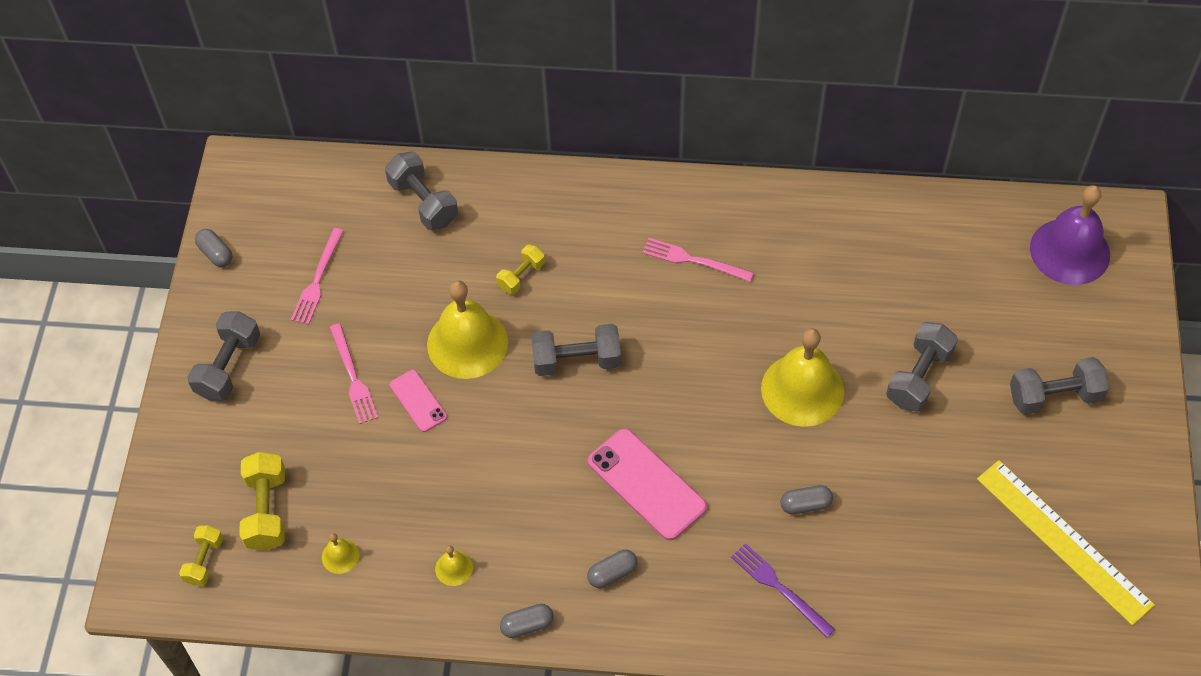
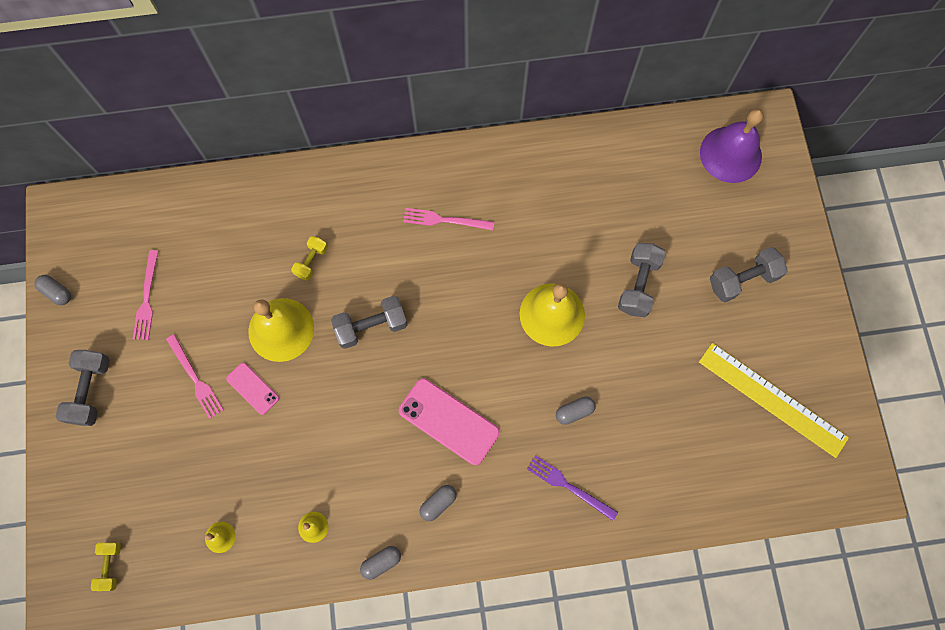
camera: 15 degrees left, 15 degrees up
(266, 510) = (151, 511): yellow dumbbell -> none
(423, 202) = (218, 212): grey dumbbell -> none

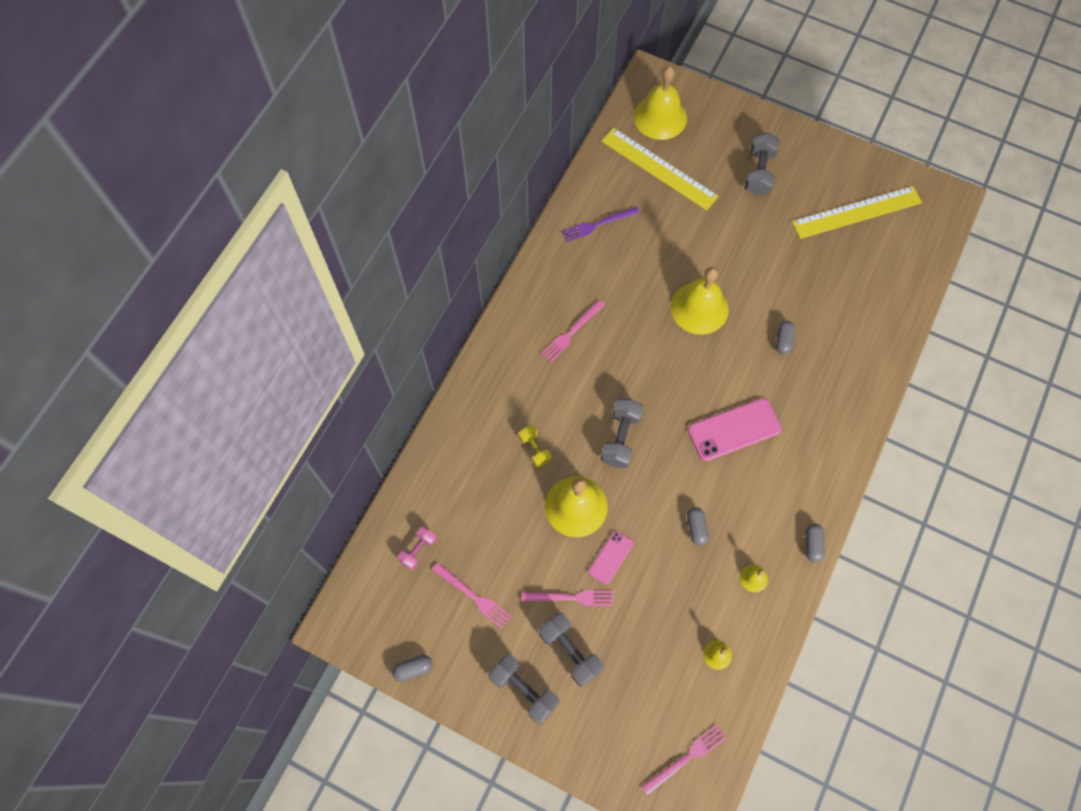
camera: 55 degrees left, 5 degrees down
(110, 566) = (686, 758): yellow dumbbell -> pink fork
(160, 229) = (418, 550): none -> pink dumbbell
(253, 388) = (611, 557): pink phone -> pink phone turned 45 degrees counterclockwise
(438, 503) = (792, 476): grey capsule -> grey capsule (696, 528)
(569, 486) = (836, 380): purple fork -> purple fork (597, 224)
(638, 285) = (716, 238): grey dumbbell -> grey dumbbell (570, 651)
(673, 188) = (659, 168): none -> yellow ruler
(730, 154) = (660, 117): purple bell -> yellow bell

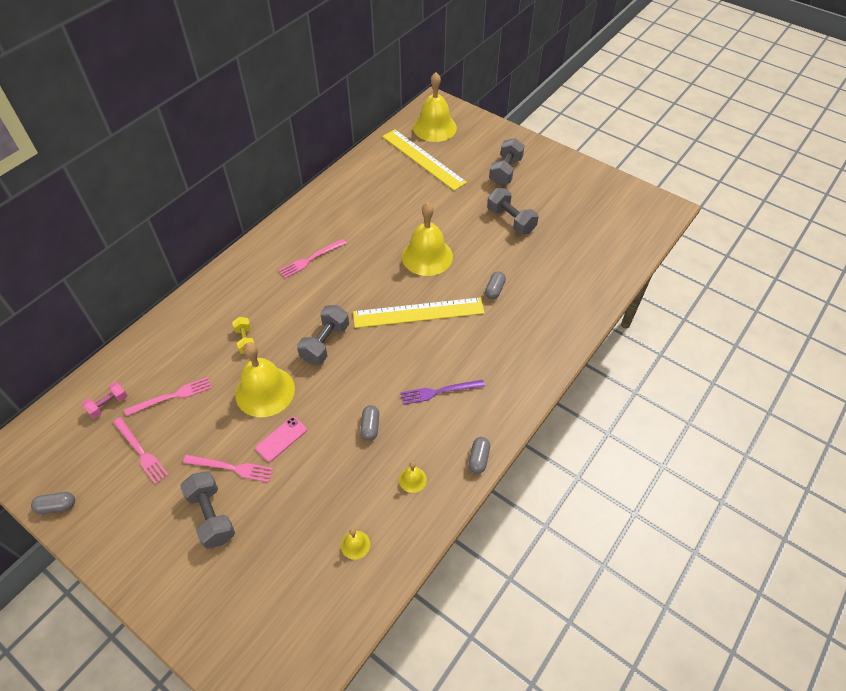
camera: 10 degrees right, 15 degrees down
(524, 689) = (153, 544): grey dumbbell -> grey dumbbell (511, 220)
(597, 224) = (360, 189): purple fork -> purple fork (439, 392)
(686, 758) = (291, 643): pink fork -> pink fork (172, 396)
(734, 430) = (430, 351): pink phone -> none
(857, 212) = (583, 207): yellow ruler -> yellow ruler (418, 313)

